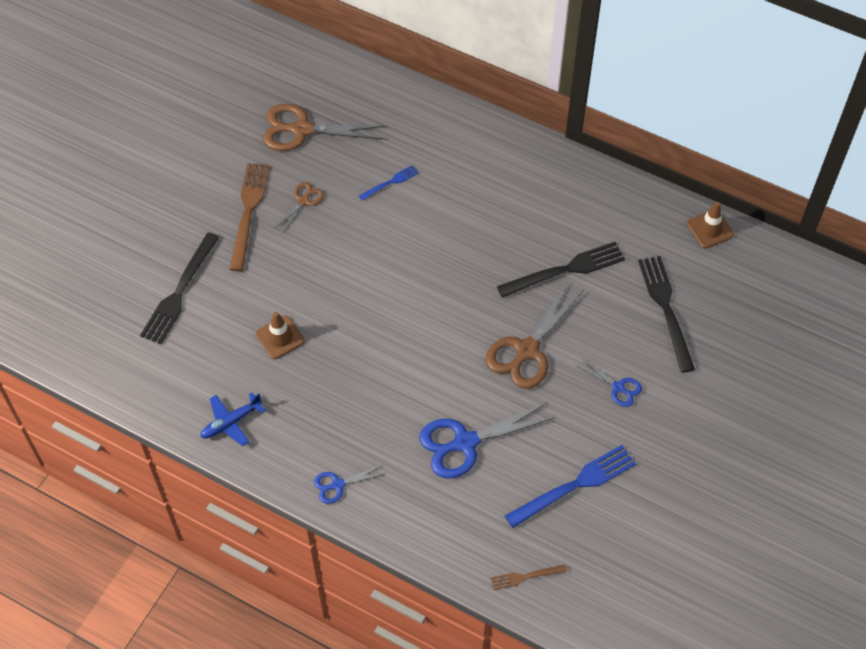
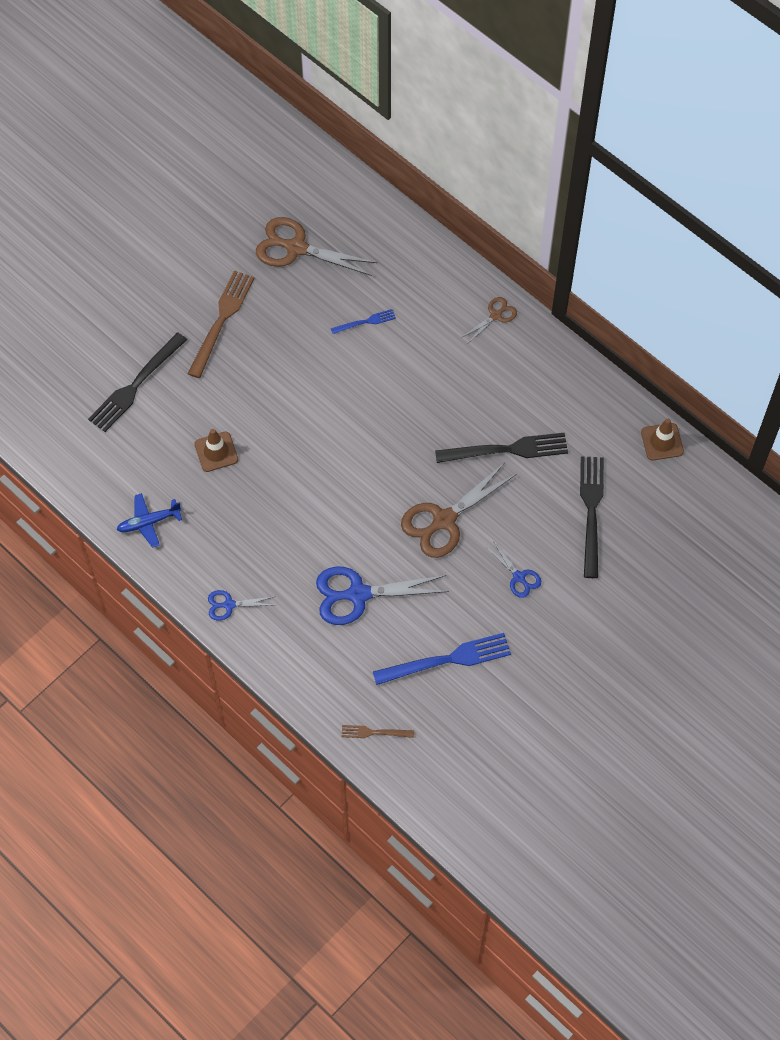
camera: 15 degrees right, 5 degrees up
(303, 201) = (277, 321): brown scissors -> brown scissors (496, 315)

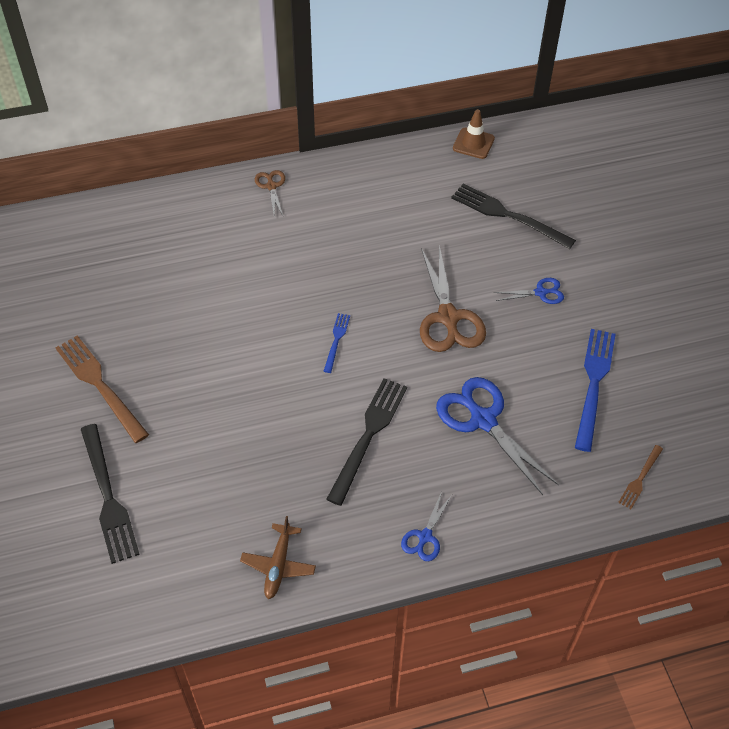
camera: 60 degrees left, 10 degrees down
(149, 522) = (278, 565): blue plane -> brown plane
(216, 452) = (242, 462): brown traffic cone -> none
(296, 248) = (76, 289): brown scissors -> none
(358, 594) = (483, 420): blue scissors -> blue scissors turned 120 degrees clockwise
(366, 321) = (200, 275): blue fork -> blue fork (336, 340)
(508, 449) = (409, 240): black fork -> black fork (369, 434)

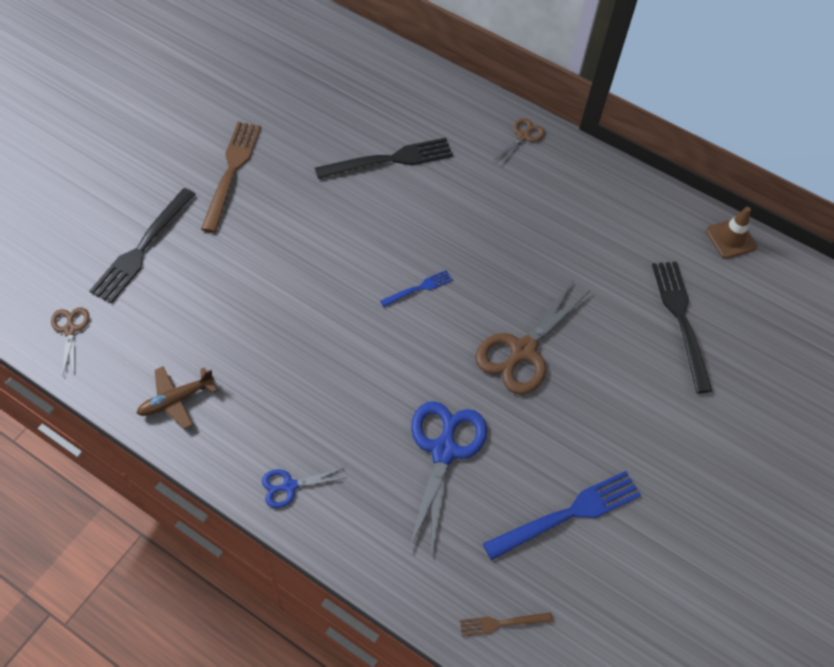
camera: 45 degrees right, 5 degrees up
(135, 601) = (70, 329): none -> brown scissors
(369, 434) = (350, 376): black fork -> black fork (391, 159)
(540, 292) = (624, 403): blue scissors -> none

